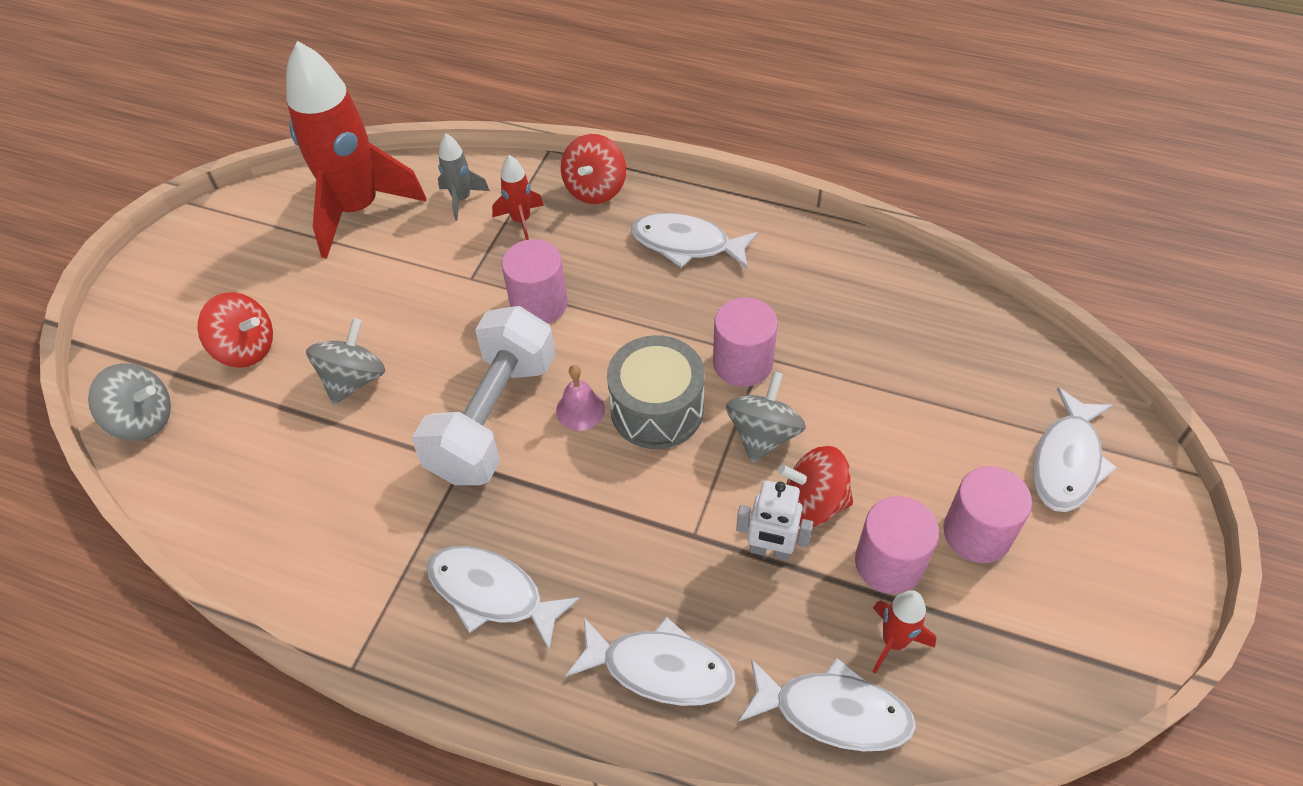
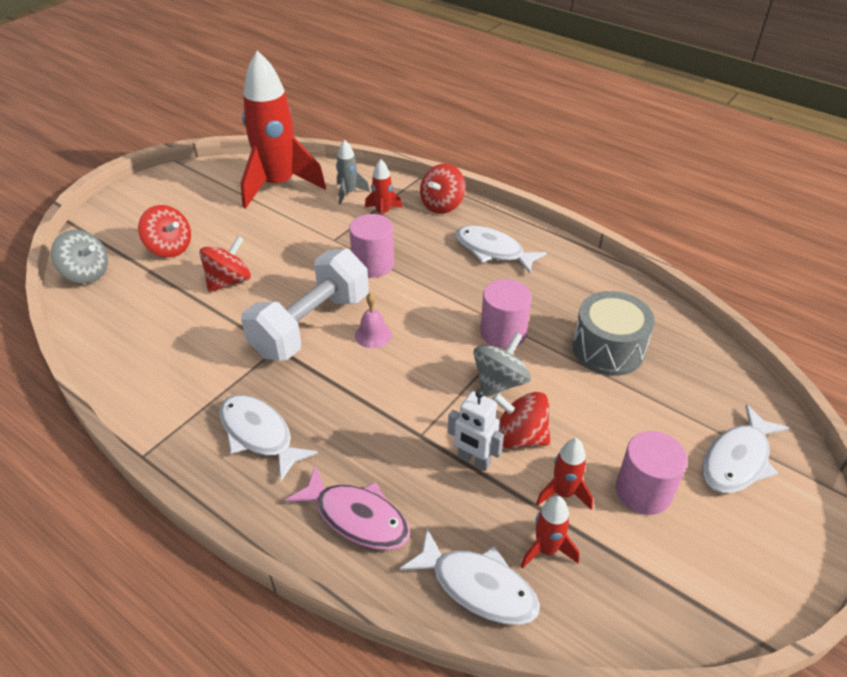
camera: 15 degrees right, 10 degrees down
(354, 380) = (229, 281): grey spinning top -> red spinning top
(657, 409) = (428, 347): grey drum -> grey drum (608, 349)
(660, 668) = (357, 517): white fish -> pink fish
(889, 563) = (563, 493): pink cylinder -> red rocket

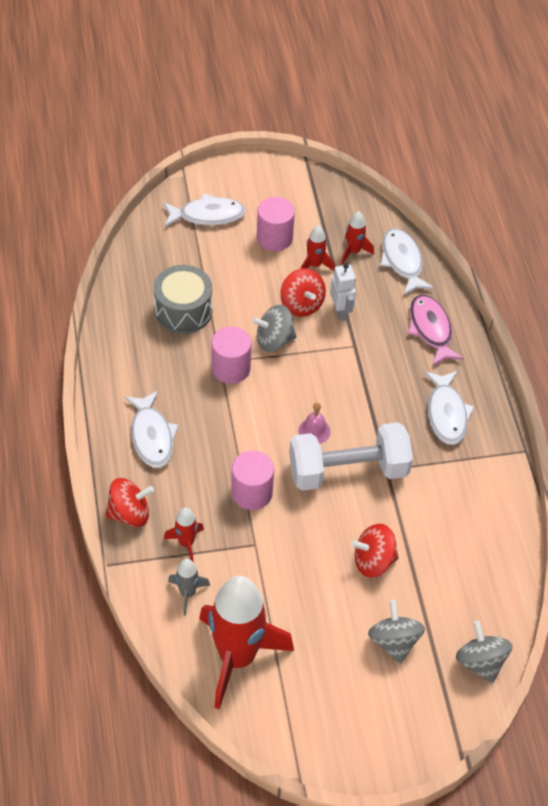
camera: 140 degrees left, 10 degrees up
(170, 248) = (394, 642): red spinning top -> grey spinning top

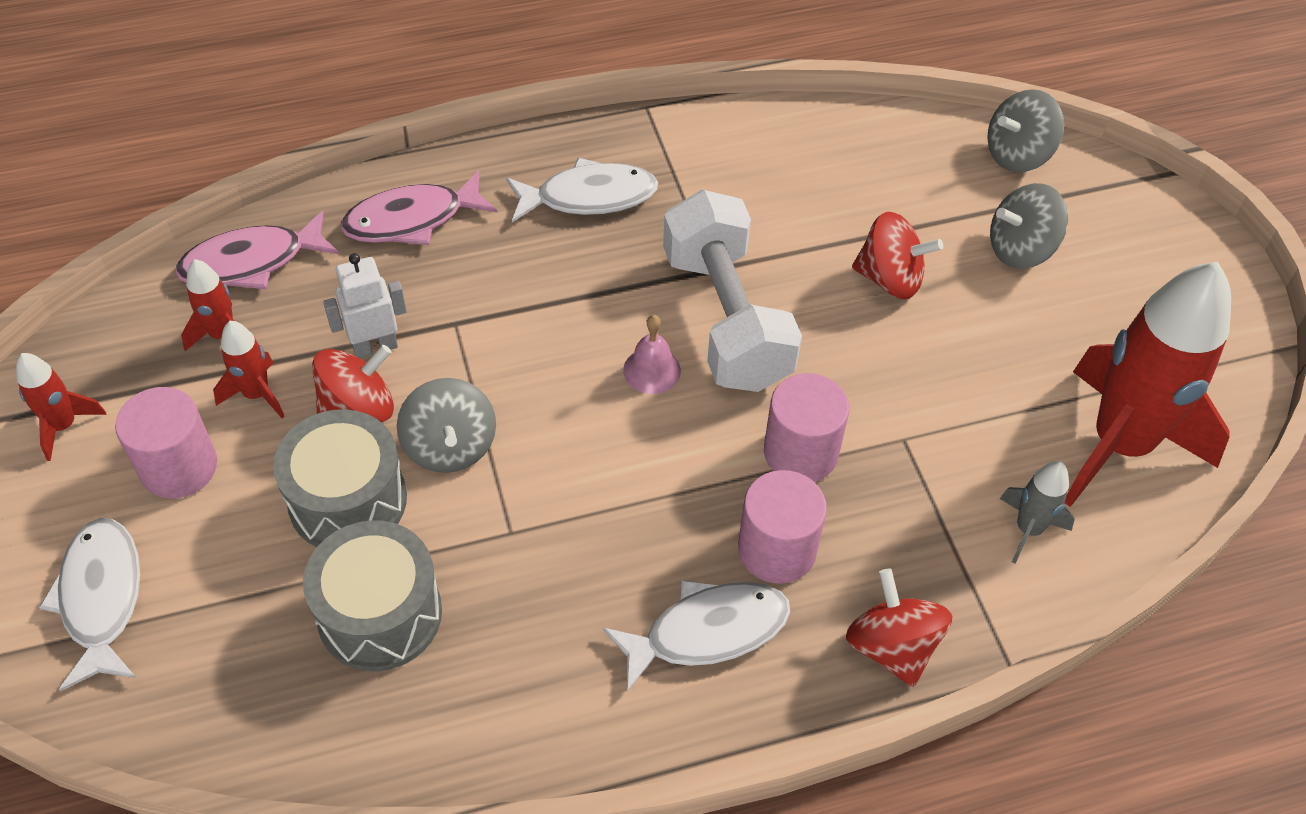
camera: 95 degrees left, 0 degrees up
(186, 543) = (930, 543): red rocket -> red rocket (64, 426)
(231, 368) = (525, 512): pink cylinder -> pink cylinder (777, 550)
(247, 300) = (348, 500): none -> grey drum
(373, 561) = (890, 279): red spinning top -> red spinning top turned 60 degrees counterclockwise
(402, 261) = (251, 262): white fish -> pink fish

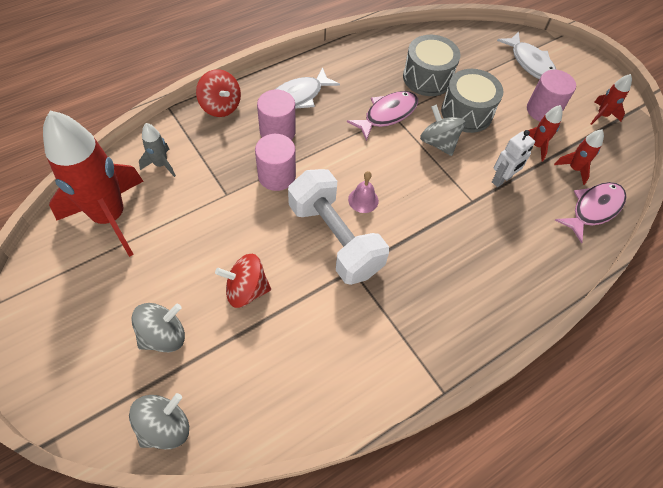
camera: 160 degrees right, 5 degrees up
(358, 408) = (489, 150): red spinning top -> none
(411, 220) = (534, 257): pink fish -> pink fish (387, 114)
(589, 197) = (445, 301): white fish -> none

